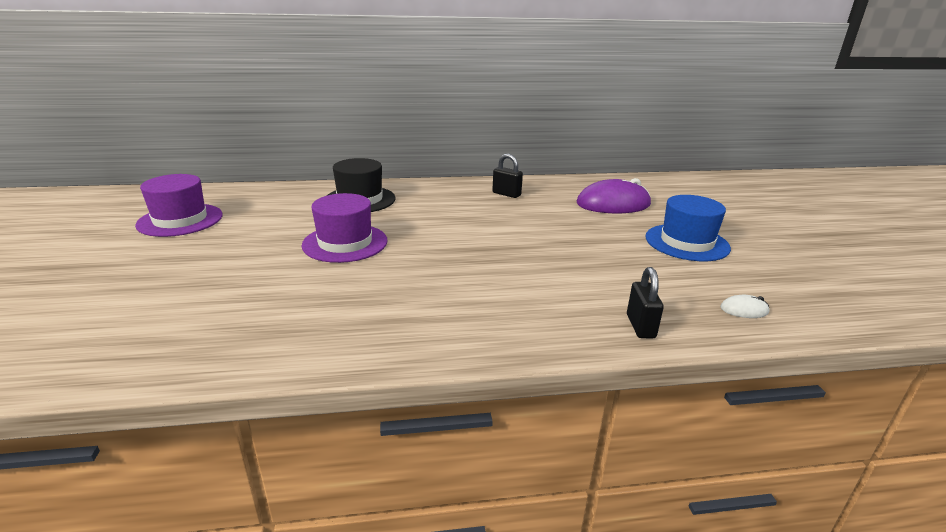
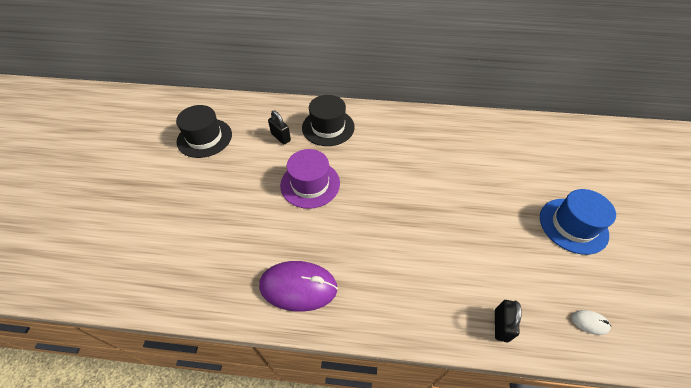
camera: 15 degrees right, 25 degrees up
(180, 220) = (204, 138): purple hat -> black hat
(506, 194) = (441, 134): black padlock -> black padlock (281, 137)
(613, 204) = (527, 160): purple mouse -> purple mouse (298, 287)

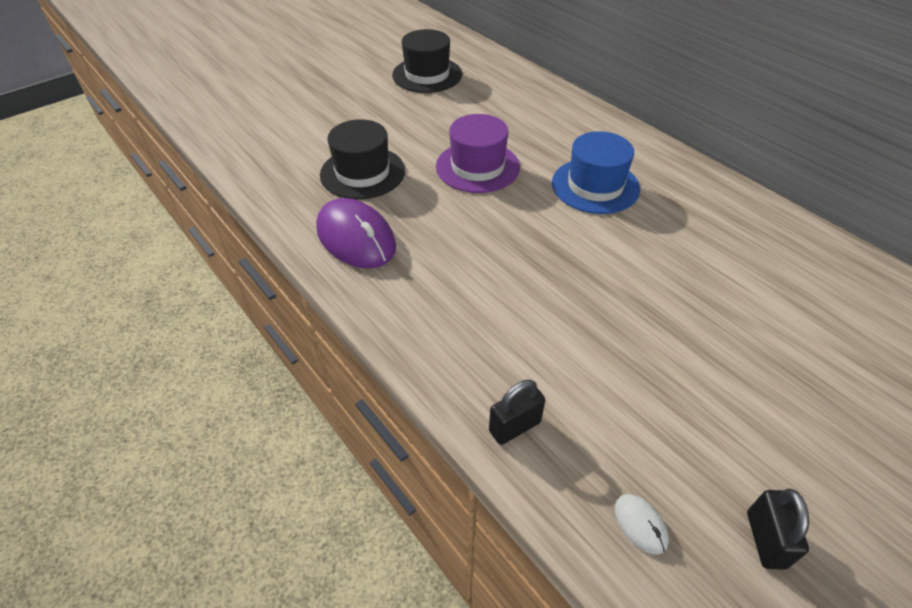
camera: 45 degrees right, 5 degrees down
(281, 137) = (501, 112): black padlock -> black padlock (765, 539)
(328, 127) = (566, 129): black hat -> black hat (362, 173)
(573, 225) = (778, 424): blue hat -> blue hat (595, 186)

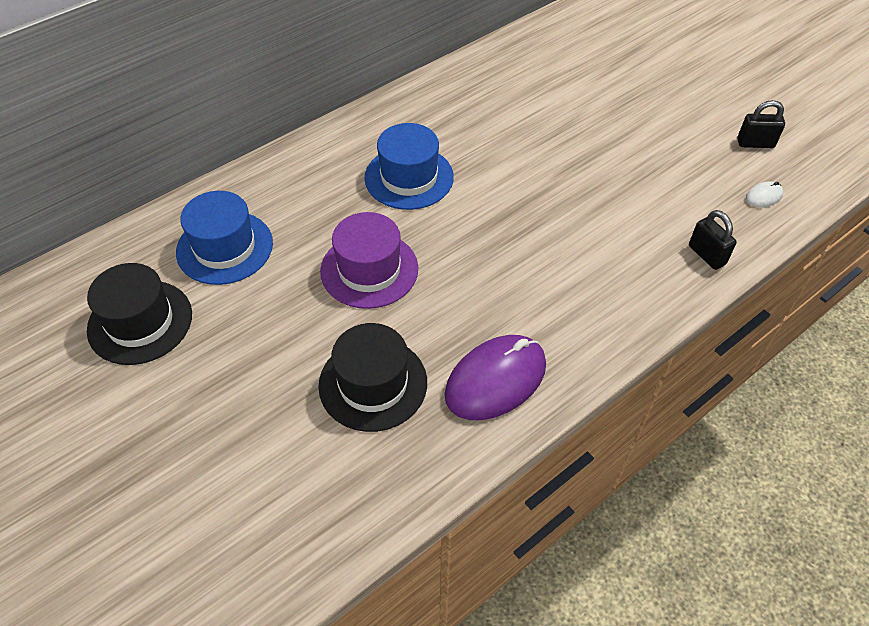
camera: 90 degrees left, 5 degrees up
(496, 99) = (224, 247): none -> blue hat

